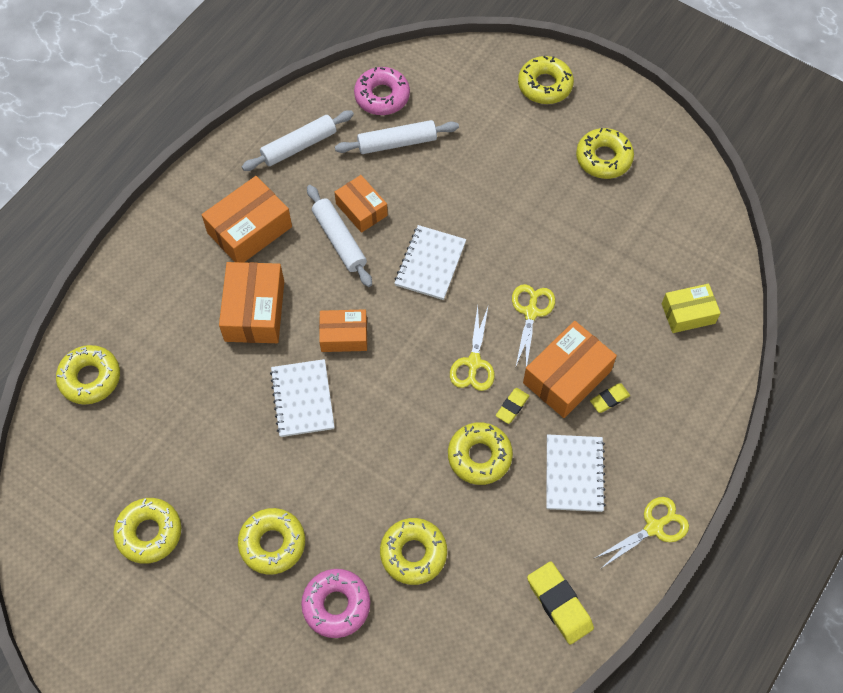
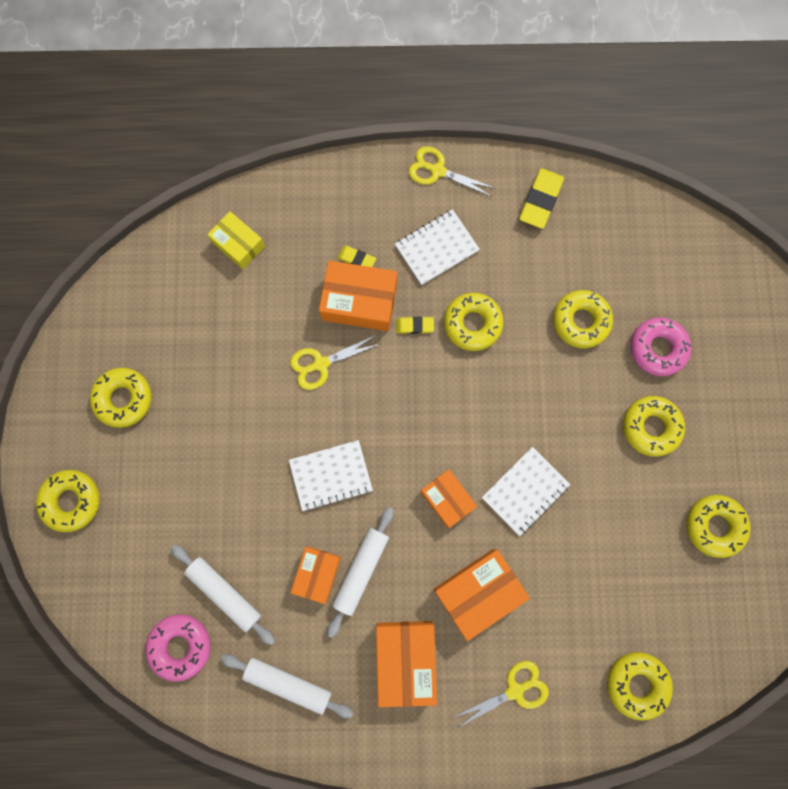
camera: 125 degrees left, 15 degrees up
(249, 230) = (405, 659): orange box -> orange box turned 75 degrees clockwise
(473, 363) = (398, 379): yellow scissors -> yellow scissors (515, 690)

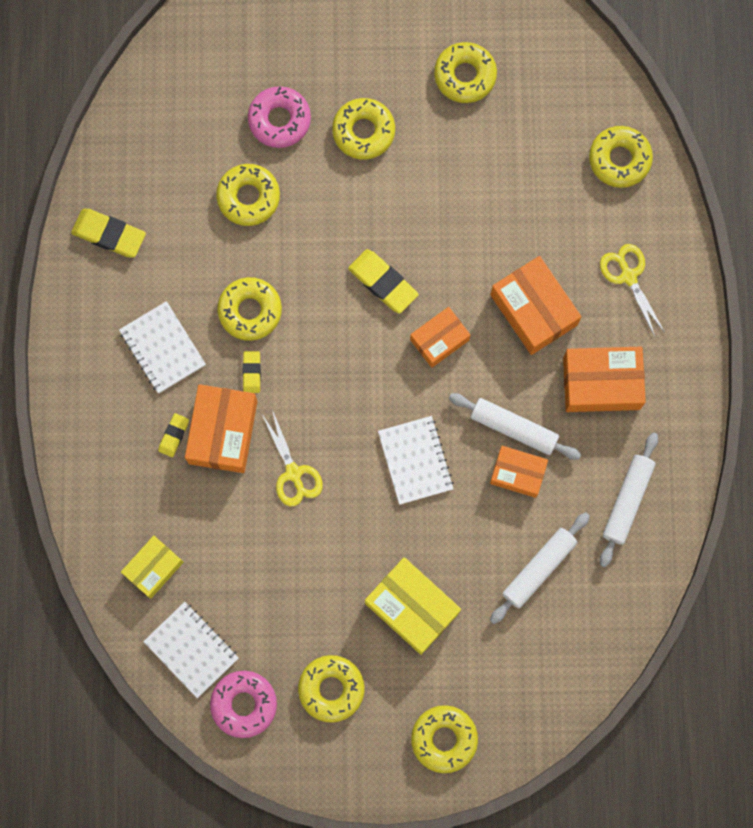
camera: 90 degrees left, 0 degrees up
(180, 646) = (593, 613): pink donut -> pink donut (244, 704)
(193, 472) = (412, 607): none -> yellow box
(437, 171) = (70, 346): yellow scissors -> none
(502, 445) = (383, 282): none -> yellow eraser
(525, 491) = (431, 261): white notebook -> white notebook (191, 650)

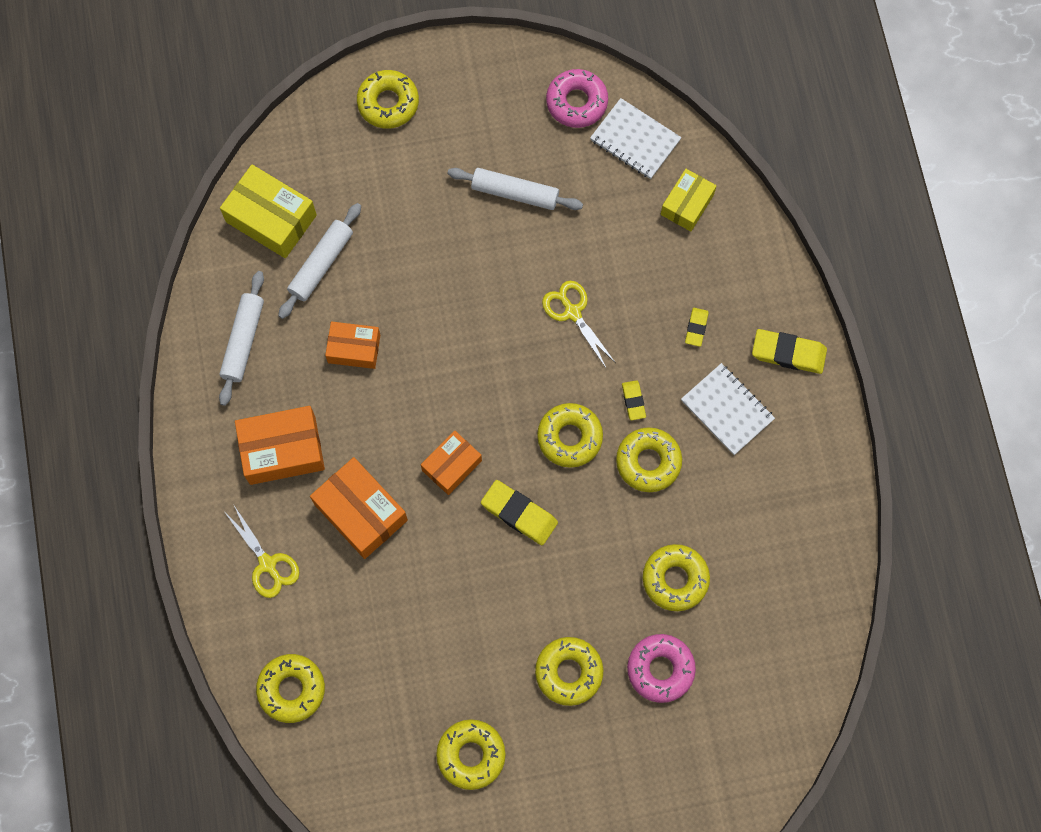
camera: 170 degrees right, 5 degrees down
(109, 234) = (809, 515): yellow eraser -> yellow eraser (788, 353)
(223, 432) = (649, 339): orange box -> none
(331, 689) = (499, 128): yellow donut -> yellow donut (569, 437)
(412, 607) = (436, 210): yellow box -> yellow box (271, 218)
(415, 460) = (456, 344): white notebook -> none
(514, 428) = (364, 391): white rolling pin -> white rolling pin (515, 193)

